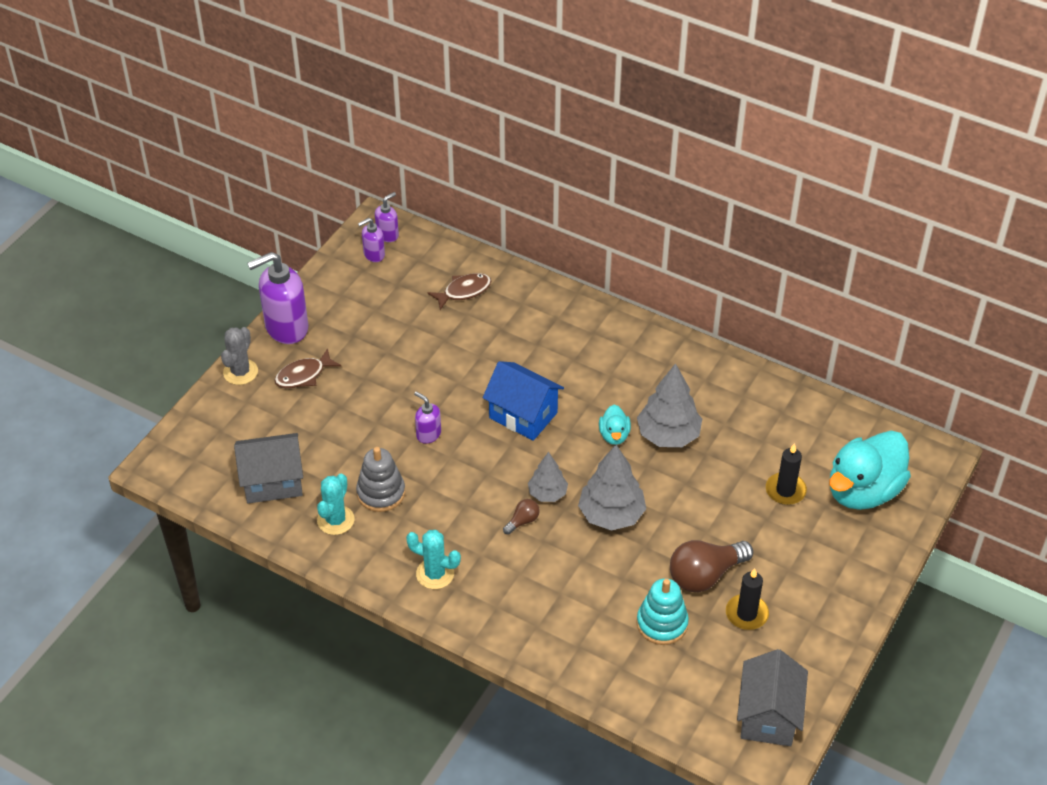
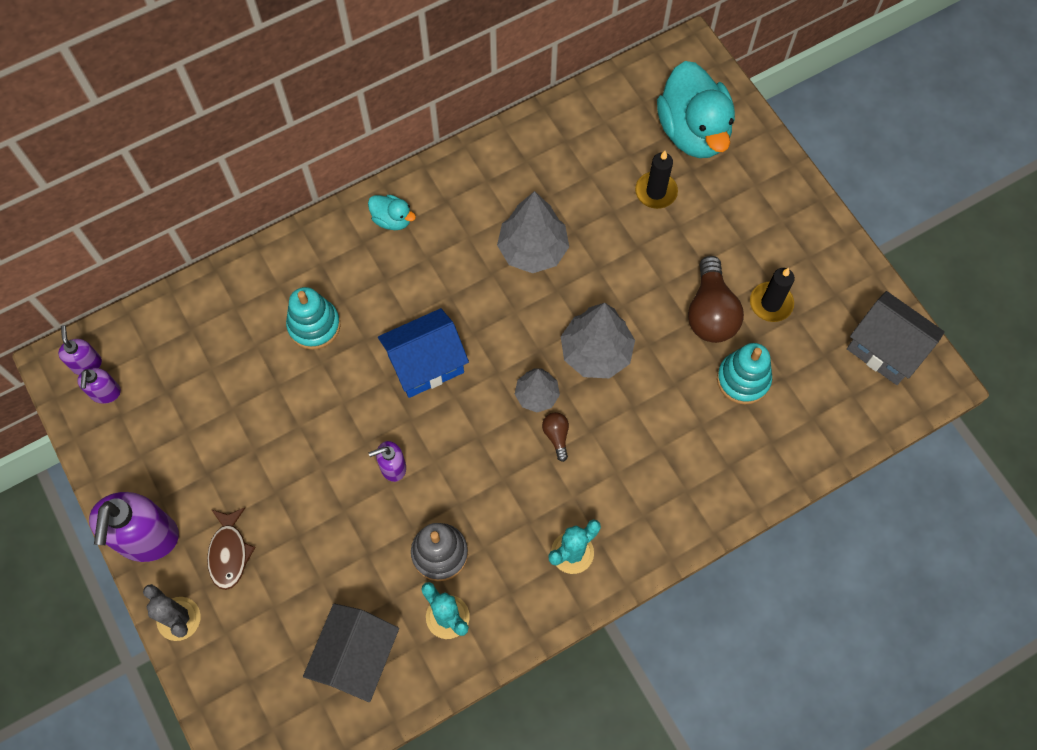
camera: 60 degrees left, 20 degrees up
(464, 291) = (223, 331): brown fish -> none
(505, 337) = (314, 325): none -> turquoise stacking toy
(614, 435) = (503, 296): turquoise duck -> turquoise duck (392, 219)

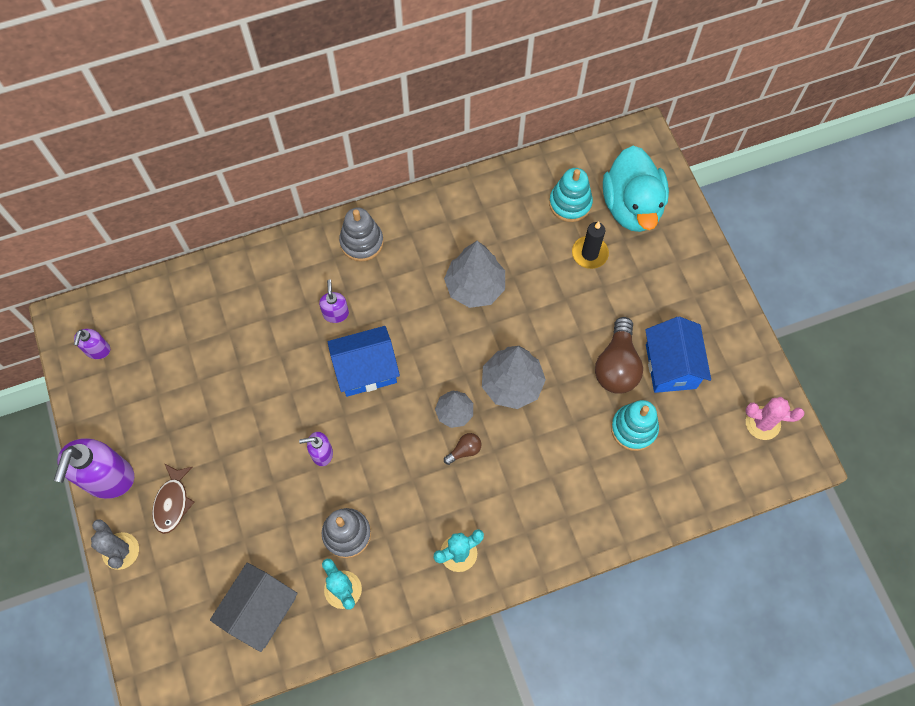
camera: 10 degrees right, 0 degrees up
(87, 364) = (87, 323): purple soap dispenser -> purple soap dispenser (336, 313)
(314, 325) = (279, 322): turquoise stacking toy -> turquoise stacking toy (570, 203)
(392, 219) = (361, 242): turquoise duck -> grey stacking toy
(556, 436) = (464, 450): brown light bulb -> brown light bulb turned 60 degrees clockwise
(771, 303) = (670, 366): black candle -> blue house
(885, 349) = (762, 423): grey house -> pink cactus

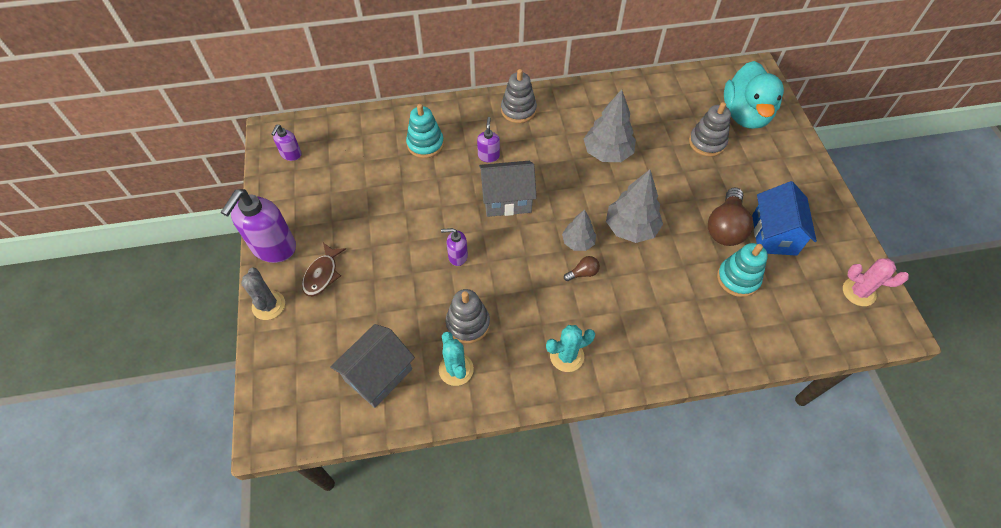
camera: 10 degrees right, 10 degrees down
(366, 370) = (507, 200): blue house -> grey house
(570, 203) = (693, 106): turquoise stacking toy -> turquoise stacking toy (425, 144)
(589, 253) = (707, 142): black candle -> grey stacking toy

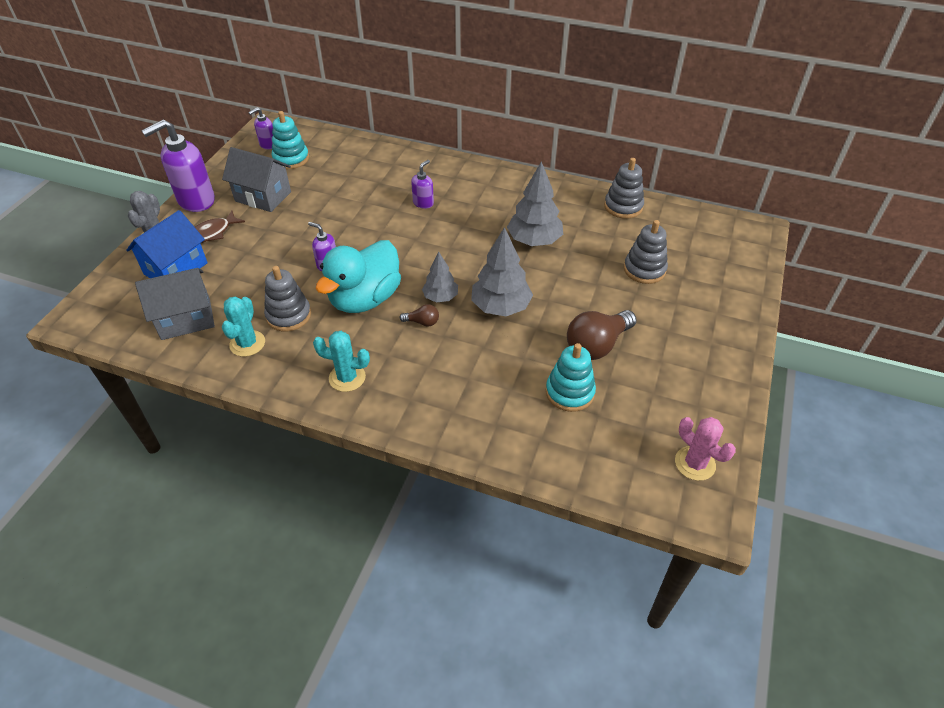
camera: 30 degrees right, 10 degrees down
(425, 144) = (378, 175): turquoise stacking toy -> turquoise stacking toy (291, 159)
(507, 200) = (408, 240): grey house -> grey house (263, 196)
(518, 110) = (482, 179): grey stacking toy -> grey stacking toy (623, 206)
(745, 115) = (708, 262): turquoise duck -> turquoise duck (365, 299)
(774, 235) = (644, 373): blue house -> blue house (176, 268)

